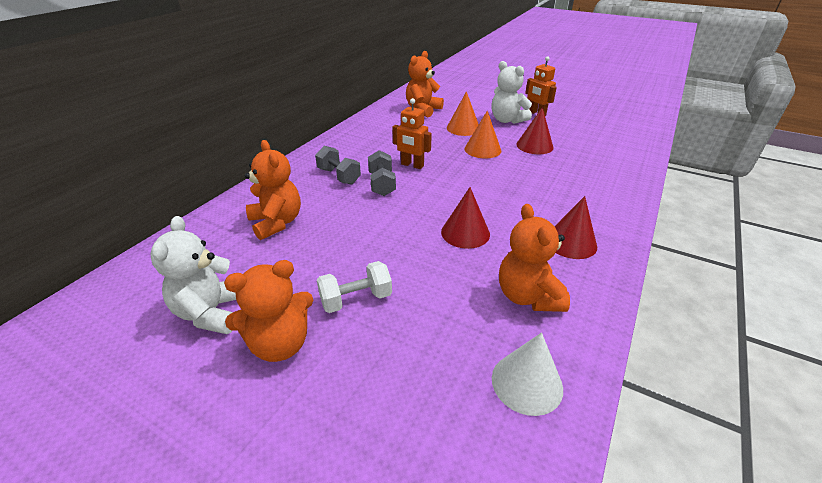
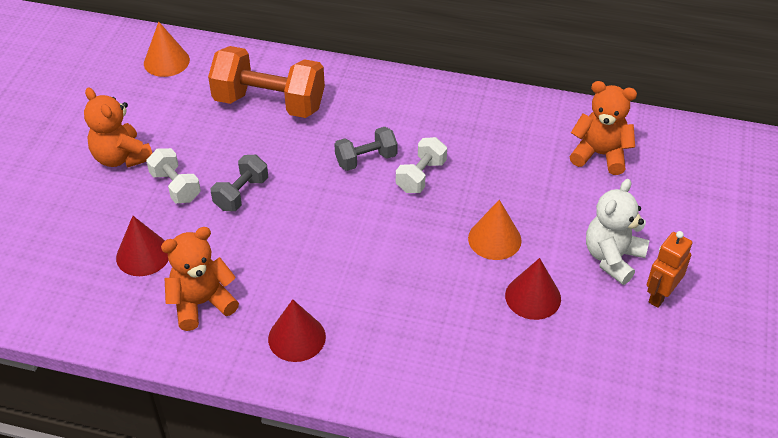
camera: 75 degrees right, 10 degrees up
(212, 312) = (146, 109): white teddy bear -> none
(277, 223) = (269, 103): orange teddy bear -> orange dumbbell
(339, 176) = (371, 120): grey dumbbell -> grey dumbbell (241, 194)
(412, 165) = (421, 176): orange robot -> white dumbbell
(463, 128) = (555, 210): orange cone -> orange cone (166, 61)
(465, 233) = (291, 245): red cone -> red cone (143, 255)
(527, 383) = (103, 307): white cone -> none

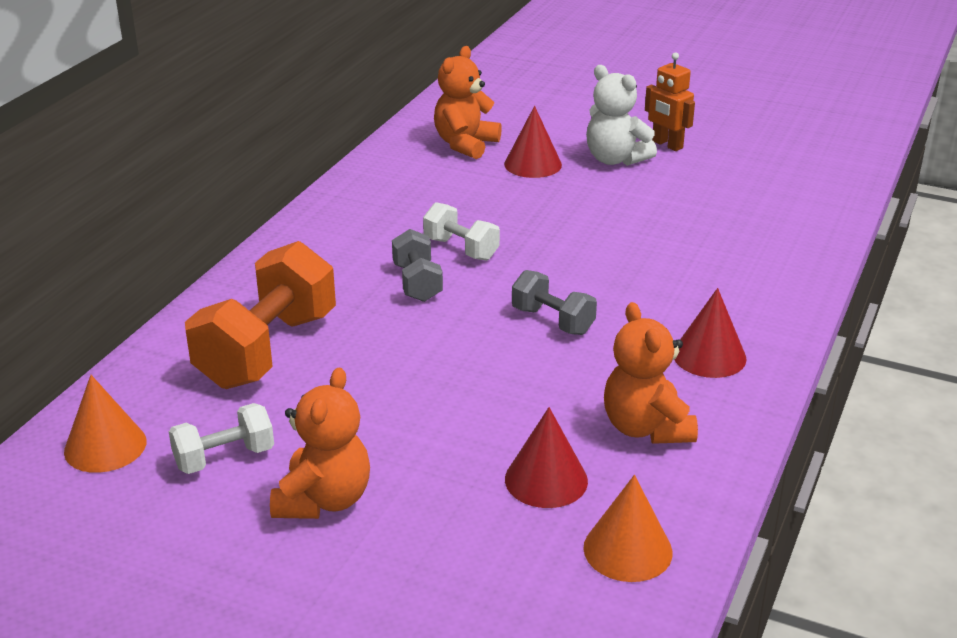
camera: 80 degrees left, 15 degrees down
(121, 157) = (324, 500): orange teddy bear -> orange teddy bear turned 45 degrees counterclockwise
(175, 186) = (412, 444): white dumbbell -> white dumbbell (224, 458)
(241, 194) = (447, 385): grey dumbbell -> grey dumbbell (552, 321)
(494, 239) = (575, 216): orange cone -> orange cone (627, 550)
(533, 297) = (662, 205): red cone -> red cone (533, 164)

